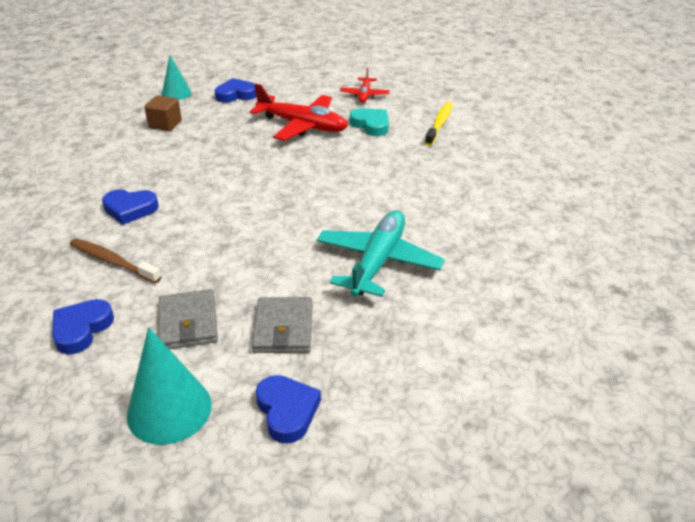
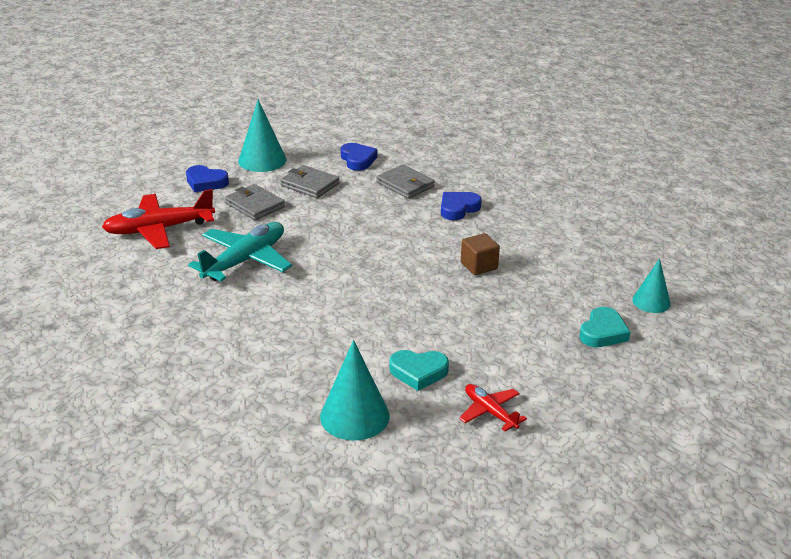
camera: 135 degrees right, 5 degrees down
(112, 261) = (405, 185): brown toothbrush -> grey wallet
(165, 124) = (582, 269): brown cube -> brown cube (479, 266)
(236, 95) = (603, 332): blue heart -> turquoise heart
(302, 125) = (477, 334): red plane -> red plane (159, 229)
(378, 262) = (245, 260): turquoise plane -> turquoise plane turned 120 degrees counterclockwise
(439, 124) = (354, 416): yellow toothbrush -> turquoise cone

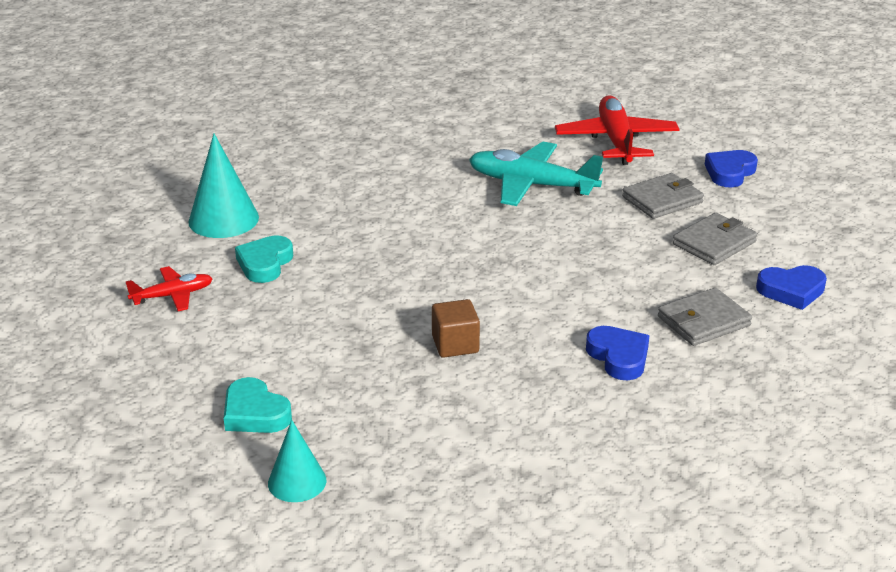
camera: 105 degrees right, 0 degrees up
(245, 260) = (531, 185): turquoise plane -> turquoise plane turned 150 degrees clockwise
(262, 160) = (793, 214): turquoise cone -> none

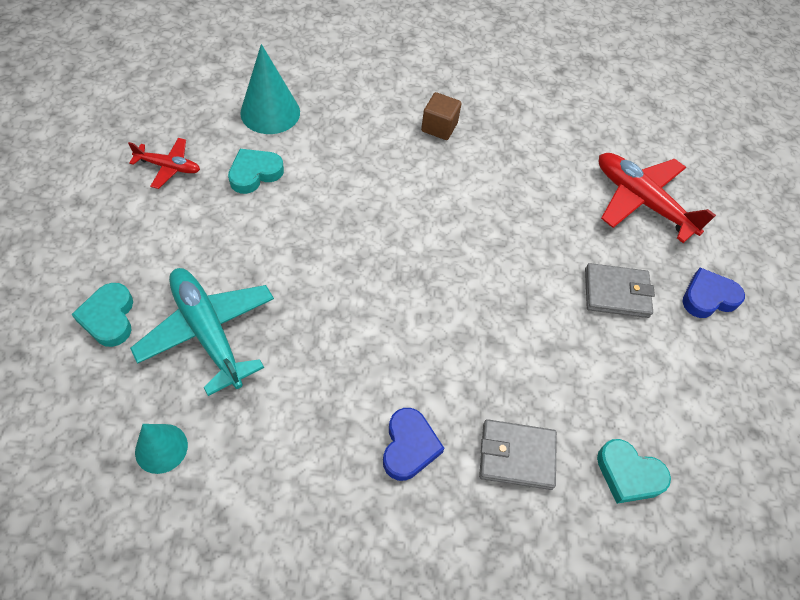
camera: 30 degrees right, 25 degrees up
(297, 481) = (70, 405): turquoise cone -> turquoise cone (161, 448)
(455, 344) = (302, 345): brown cube -> brown cube (439, 127)
(531, 185) = (523, 210): turquoise plane -> turquoise plane (207, 332)
(616, 141) = (641, 201): red plane -> red plane turned 75 degrees counterclockwise
(714, 243) = (613, 372): grey wallet -> none
(791, 291) = (628, 474): blue heart -> turquoise heart

